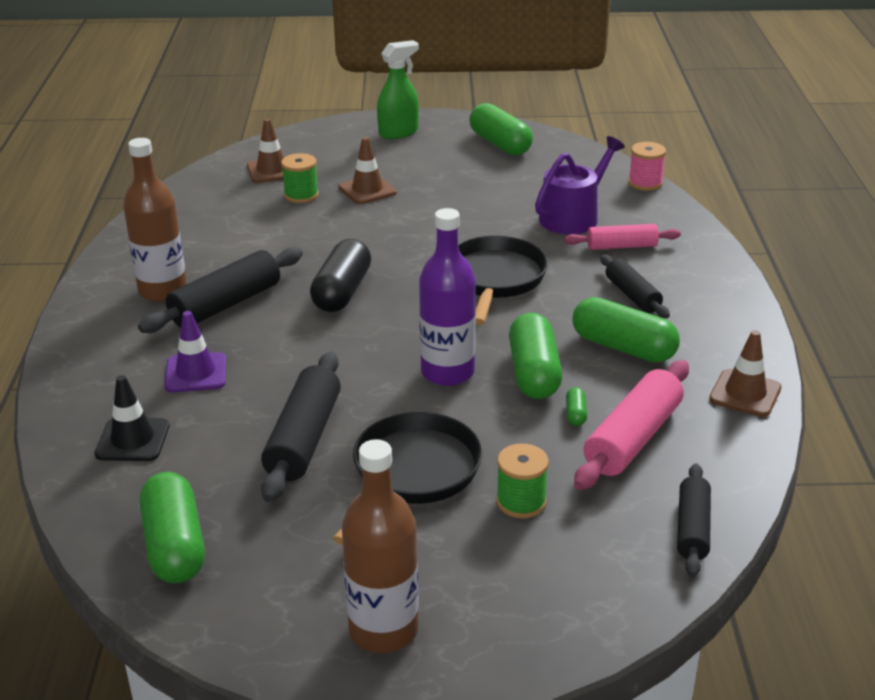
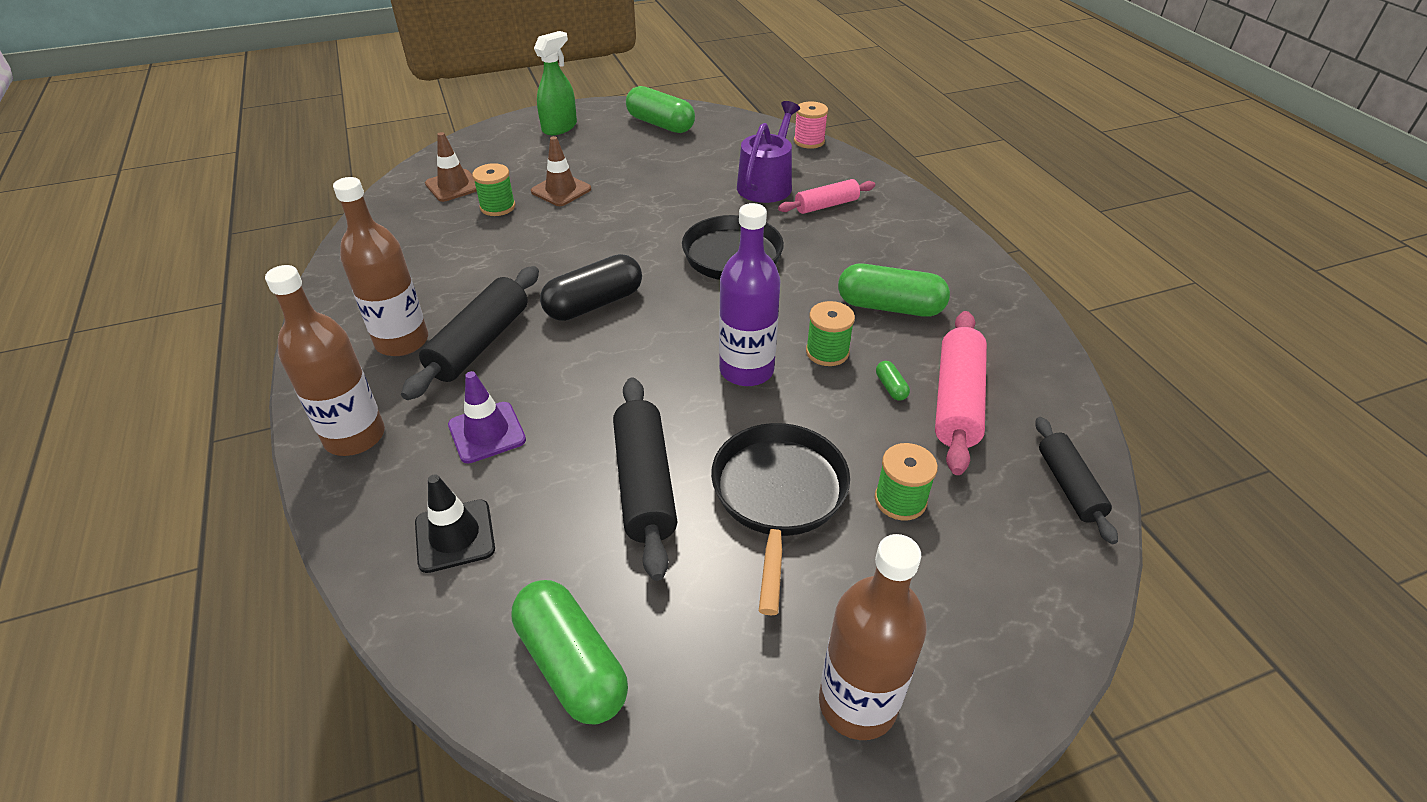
camera: 20 degrees left, 10 degrees up
(91, 354) = (355, 436): none -> brown bottle
(342, 292) = (594, 304): black capsule -> black capsule turned 60 degrees clockwise
(534, 373) = (827, 352): green capsule -> green spool
(632, 295) = (865, 252): black rolling pin -> none
(745, 393) = (1020, 330): brown traffic cone -> none

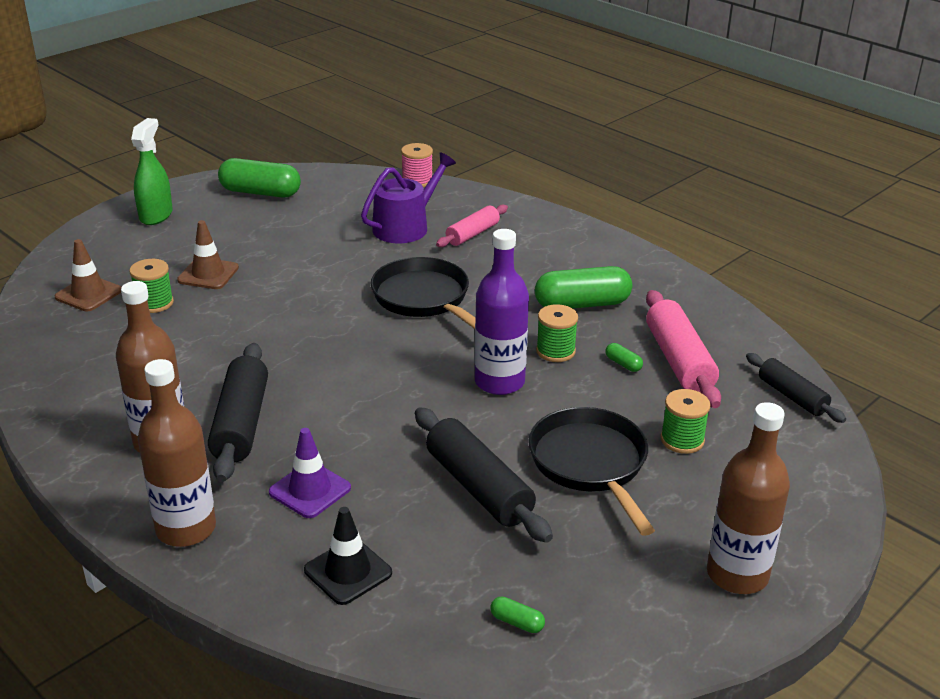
camera: 25 degrees left, 10 degrees down
(571, 664) = (517, 622): green capsule -> green capsule, size x0.42
(594, 304) = (323, 364): black capsule -> none
(767, 184) = (405, 227): purple watering can -> purple watering can turned 45 degrees clockwise

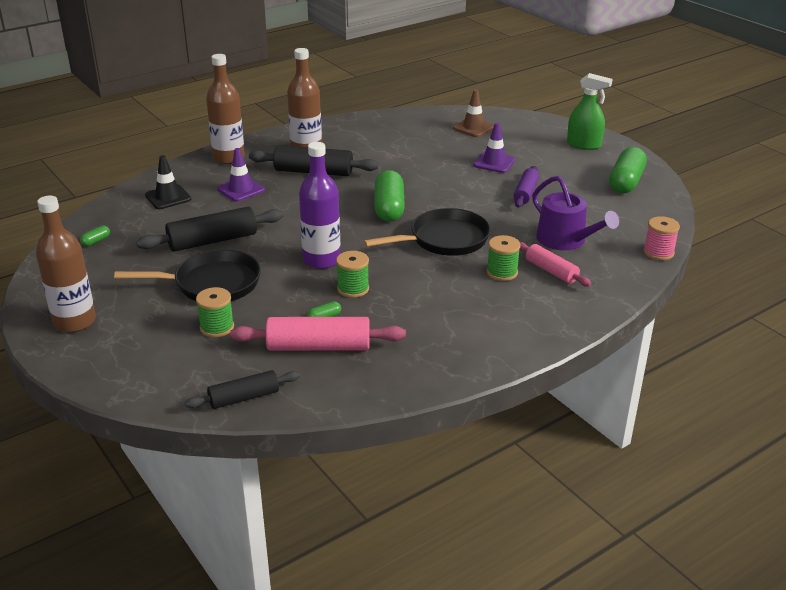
camera: 100 degrees right, 0 degrees up
(154, 303) = (458, 146): green spool -> green spool (502, 272)
(208, 274) = (494, 162): brown traffic cone -> purple traffic cone
(295, 251) = (525, 193): none -> purple rolling pin
(582, 304) = (420, 311): green capsule -> green capsule (389, 208)

